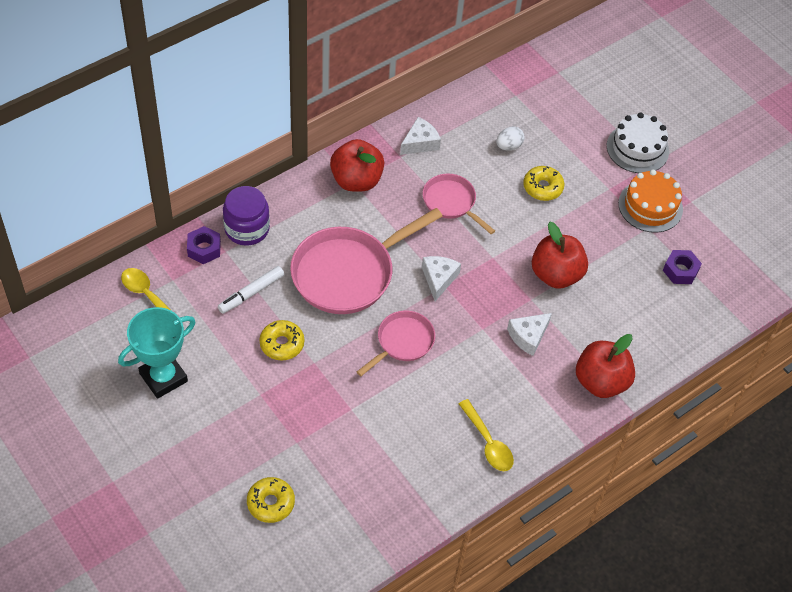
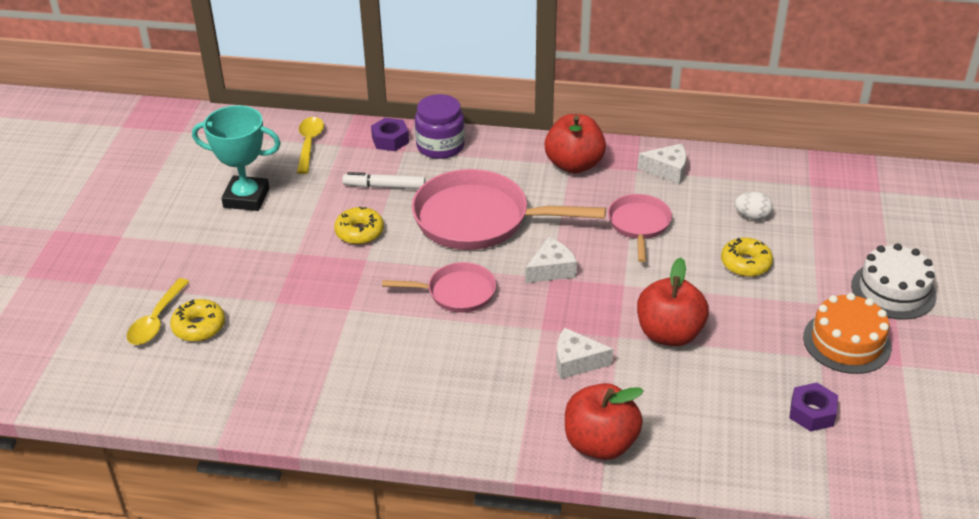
camera: 50 degrees right, 15 degrees down
(488, 443) = (426, 413): yellow spoon -> yellow spoon (156, 320)

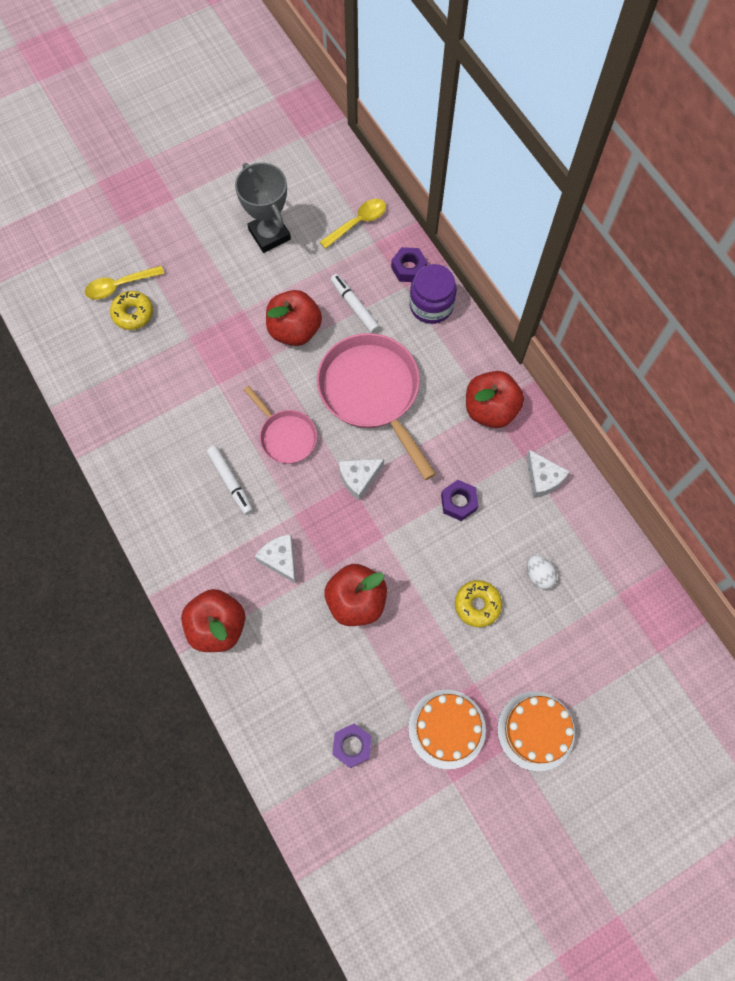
camera: 50 degrees right, 30 degrees up
(246, 198) = (269, 234): turquoise trophy -> grey trophy
(359, 232) = (294, 330): yellow donut -> red apple
(459, 353) = (231, 482): none -> white marker
(551, 270) = (359, 478): white cheese -> white cheese turned 135 degrees clockwise
(639, 225) = (458, 502): pink pan -> purple nut
(893, 290) = (536, 730): white cake -> orange cake

